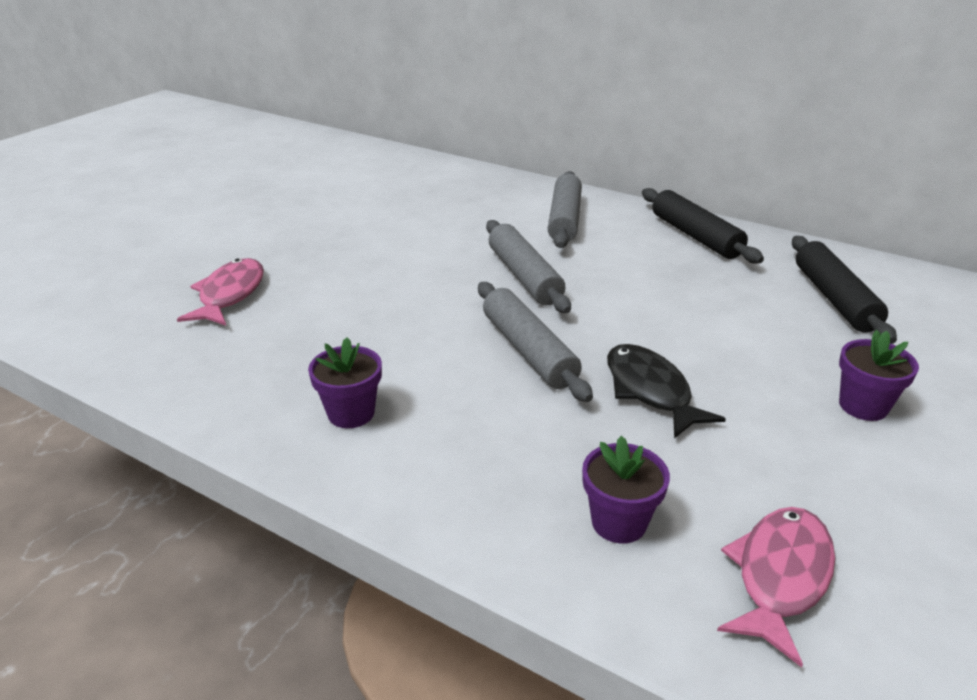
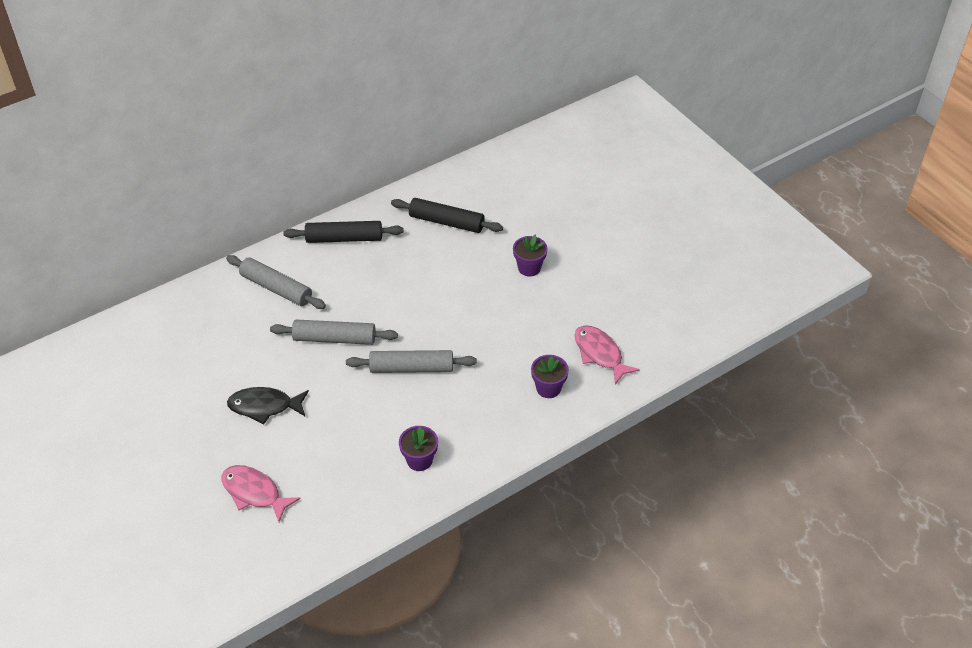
camera: 65 degrees left, 15 degrees up
(650, 391) = (474, 335): black fish -> black fish (264, 406)

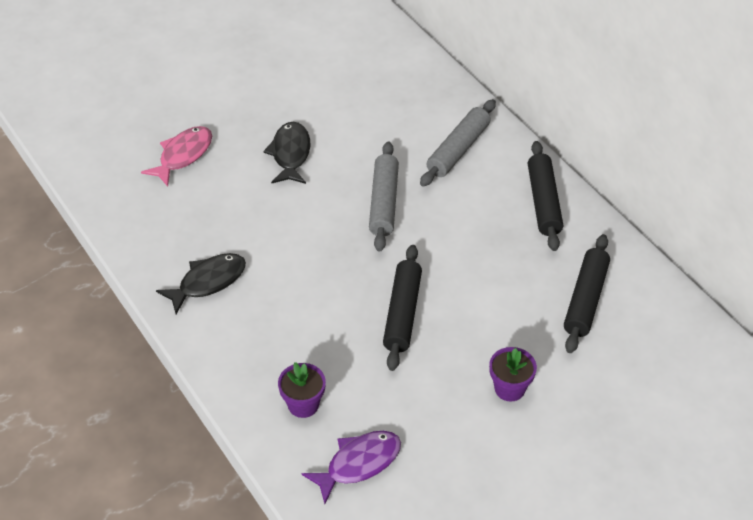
camera: 90 degrees right, 0 degrees up
(412, 368) = (339, 271): grey rolling pin -> none
(419, 460) = (208, 282): purple flower pot -> black fish
(458, 327) = (402, 313): none -> black rolling pin
(600, 354) = (358, 463): pink fish -> purple fish

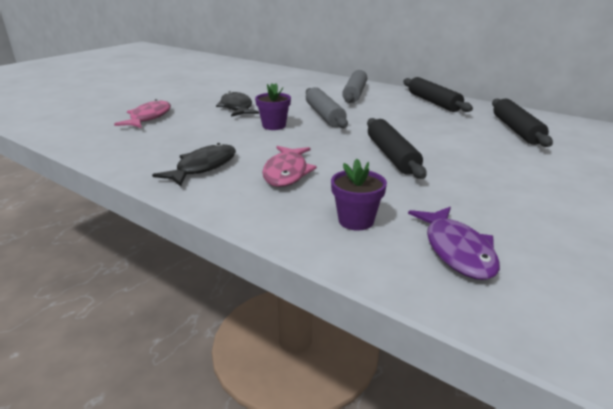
camera: 20 degrees left, 20 degrees down
(281, 315) = (287, 173): none -> pink fish
(358, 463) = (457, 250): purple fish -> purple fish turned 135 degrees clockwise
(509, 388) = (527, 176): purple flower pot -> purple flower pot (274, 126)

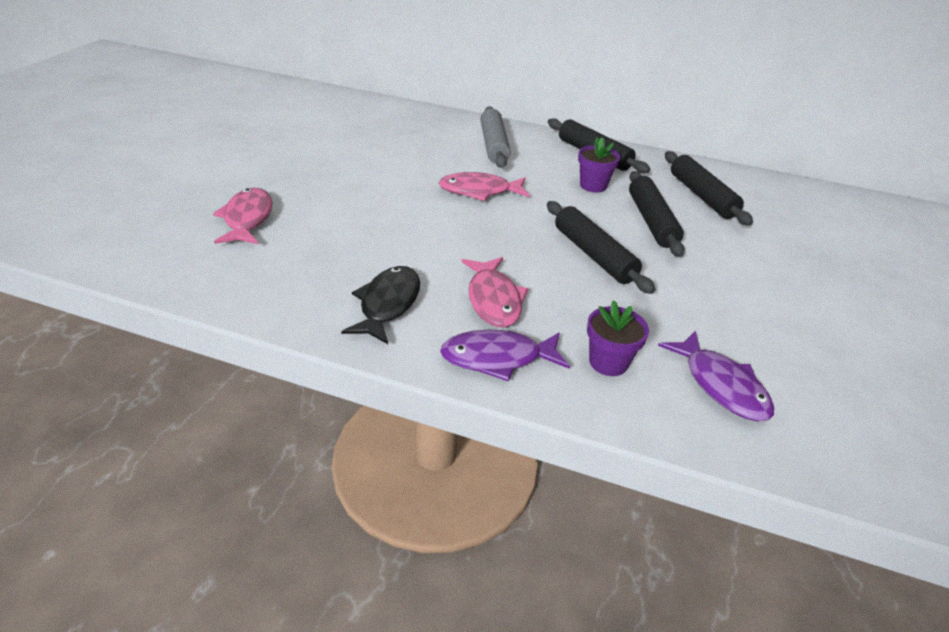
camera: 20 degrees left, 10 degrees up
(236, 107) = (357, 186): black fish -> none
(261, 206) = (498, 358): none -> purple fish
(274, 126) = (428, 218): purple flower pot -> purple flower pot (593, 185)
(324, 115) = (479, 191): grey rolling pin -> pink fish
(458, 141) = (651, 221): none -> black rolling pin

